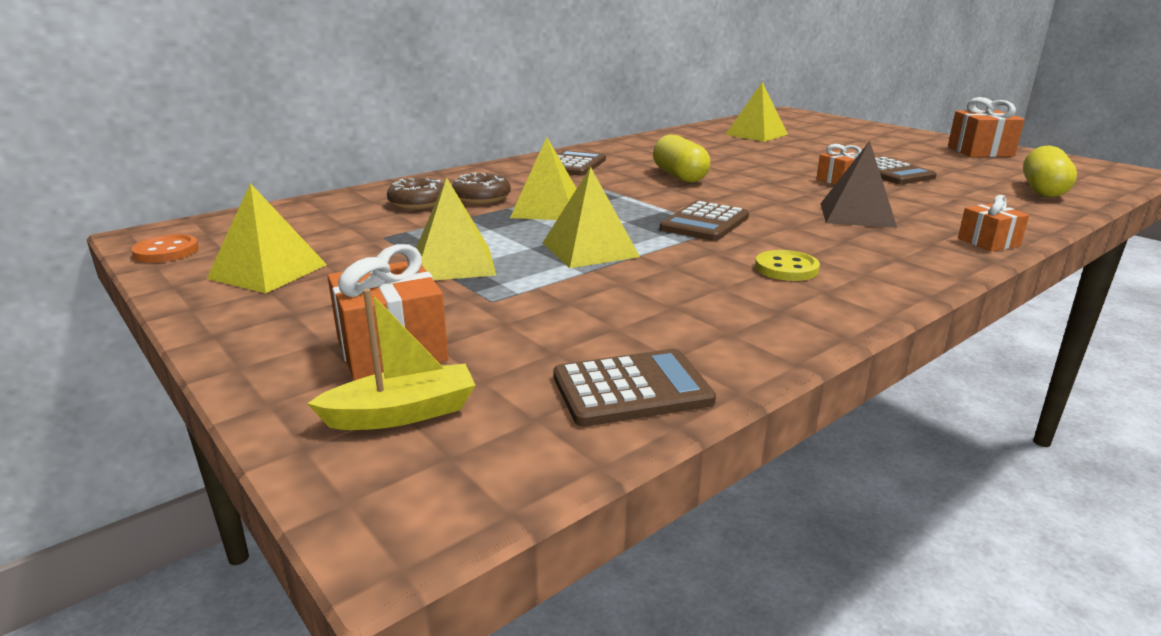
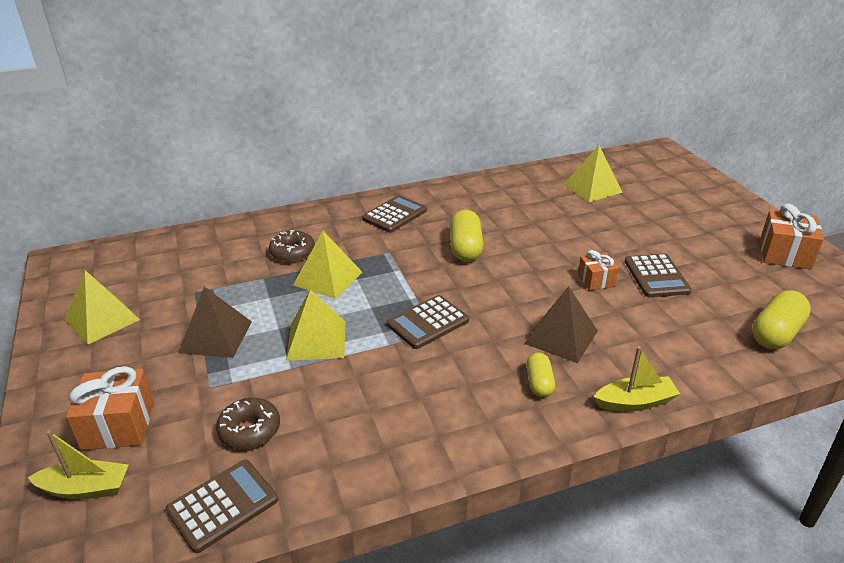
camera: 20 degrees right, 10 degrees up
(166, 251) = (59, 282): orange button -> none
(418, 203) = (245, 251): brown donut -> brown donut (249, 430)
(453, 263) = (216, 336): yellow pyramid -> brown pyramid
(632, 389) = (223, 505): brown calculator -> brown calculator turned 45 degrees counterclockwise
(786, 268) = (436, 398): yellow button -> none
(879, 244) = (539, 383): none -> yellow capsule
(988, 242) = (635, 402): orange gift -> yellow boat

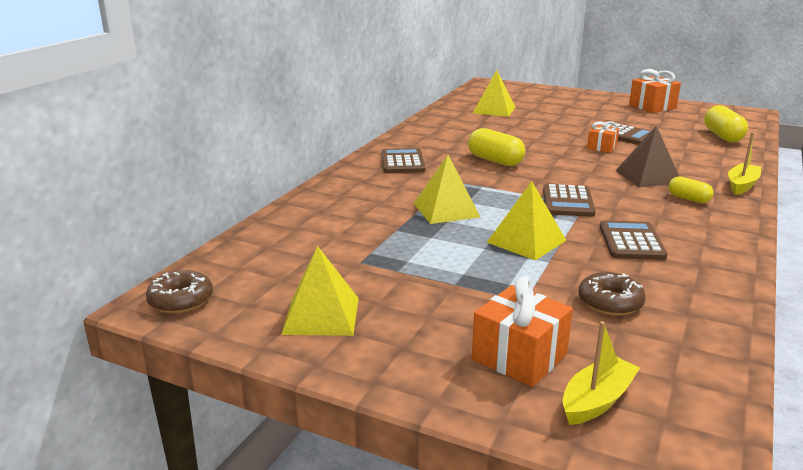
camera: 45 degrees left, 10 degrees down
(216, 336) = (451, 275): brown pyramid -> none
(223, 505) = (696, 343): brown calculator -> brown calculator (631, 241)
(292, 252) = (380, 208): brown donut -> brown donut (181, 300)

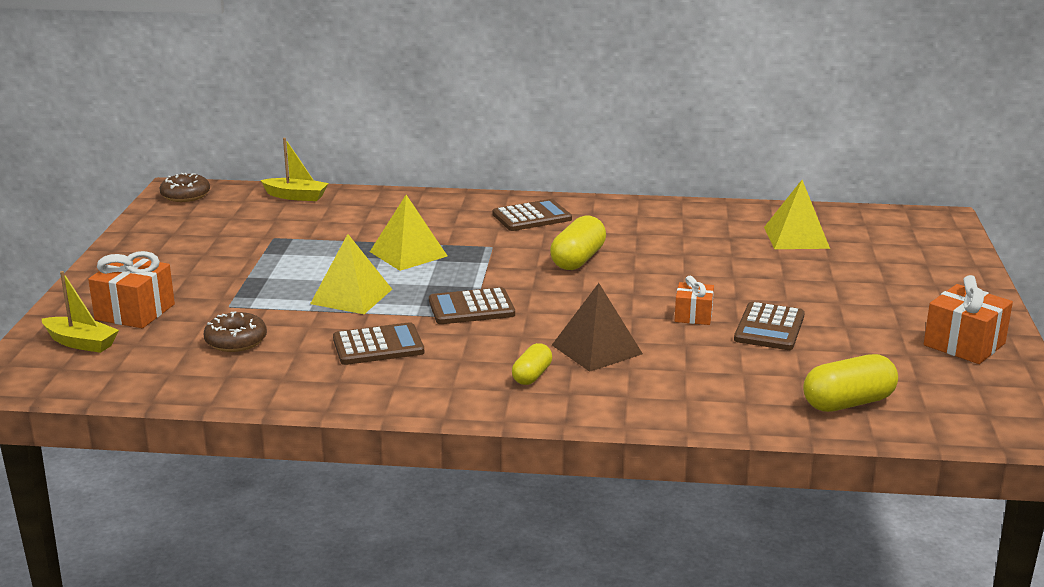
camera: 70 degrees right, 0 degrees up
(321, 315) = (177, 240): yellow pyramid -> none
(741, 185) = (613, 412): yellow boat -> yellow boat (296, 196)

